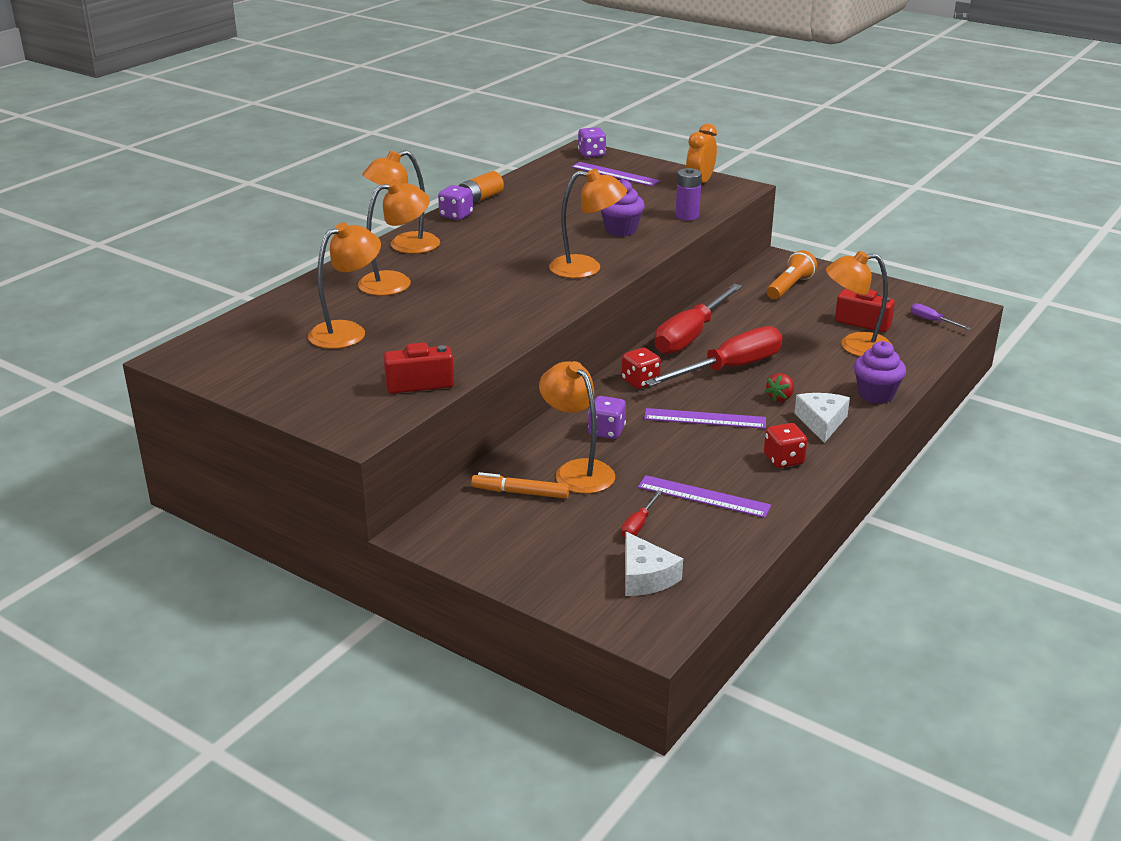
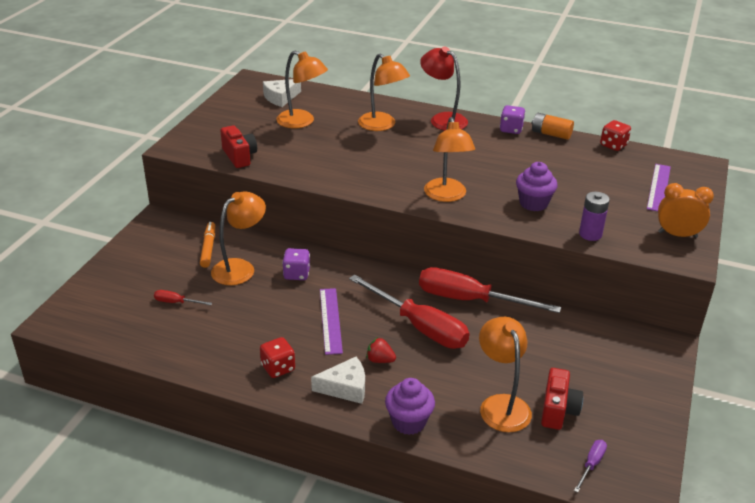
camera: 75 degrees right, 5 degrees up
(404, 246) = (442, 119): orange lamp -> red lamp
(591, 154) = (696, 170): purple dice -> none
(640, 382) = (377, 281): red dice -> red dice (613, 145)
(645, 577) = (115, 312): white cheese -> white cheese (281, 98)
(703, 496) = (217, 329): purple ruler -> none
(789, 287) = (606, 353): orange flashlight -> none

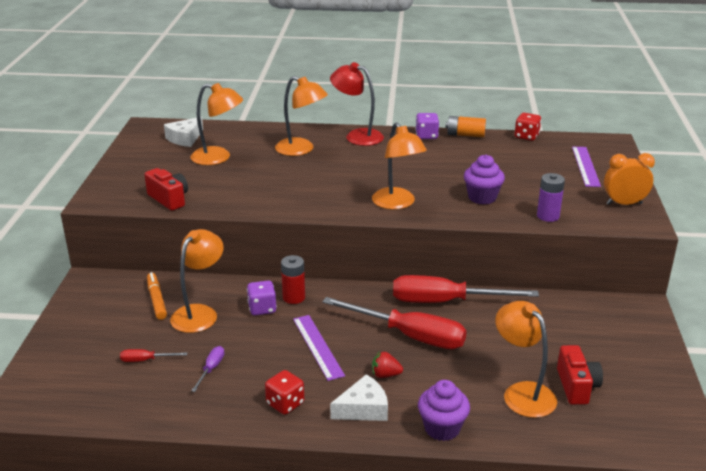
camera: 15 degrees left, 5 degrees down
(329, 269) = (294, 297): none -> red battery
(591, 464) = (631, 430): purple screwdriver -> purple screwdriver (211, 369)

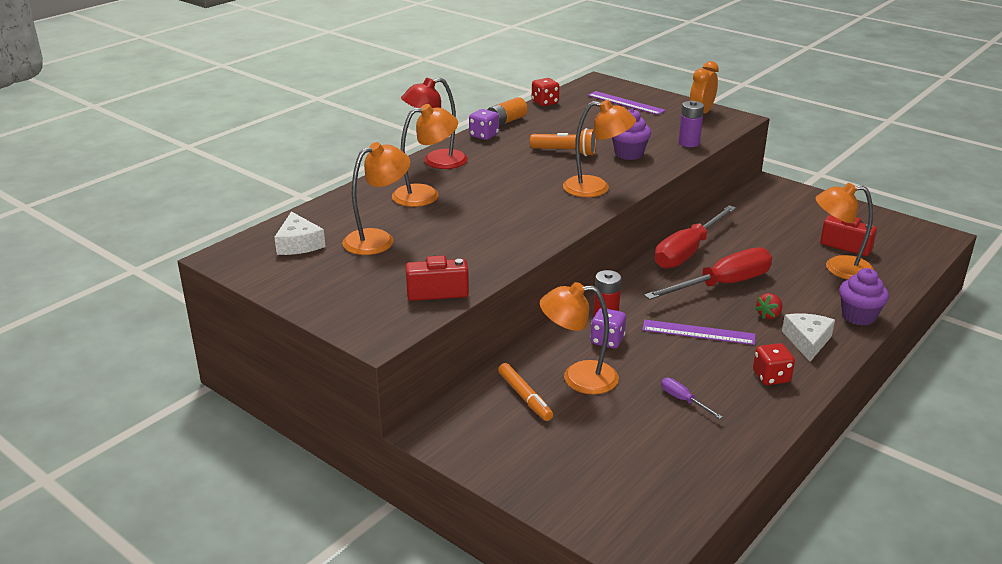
camera: 55 degrees left, 0 degrees up
(146, 360) = (632, 435): red screwdriver -> none
(156, 300) = (525, 397): orange marker -> orange marker turned 135 degrees counterclockwise
(199, 313) = (578, 378): orange lamp -> orange lamp turned 60 degrees counterclockwise
(444, 173) = (565, 152): none -> orange flashlight

